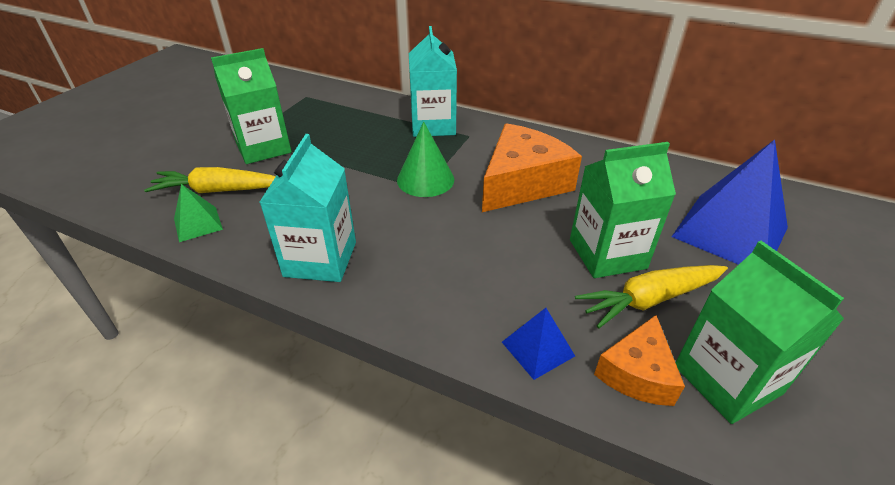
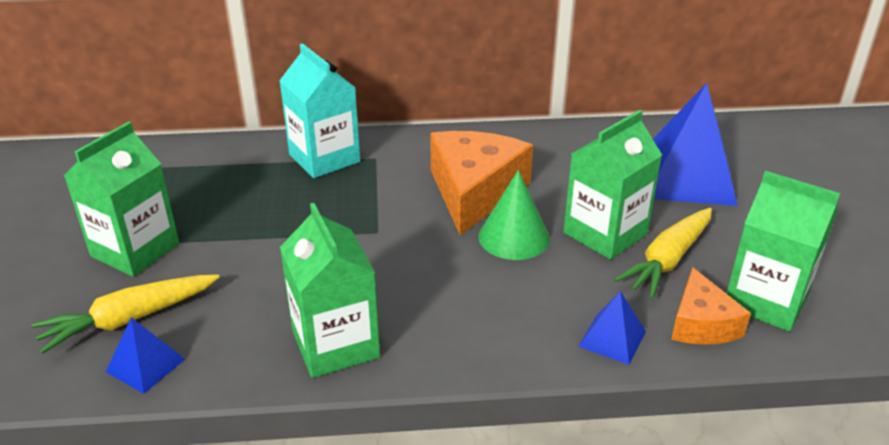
camera: 30 degrees left, 5 degrees down
(198, 224) = (145, 365): green pyramid -> blue pyramid
(320, 259) = (335, 344): turquoise carton -> green carton
(425, 179) = (371, 222): green cone -> green cone (514, 237)

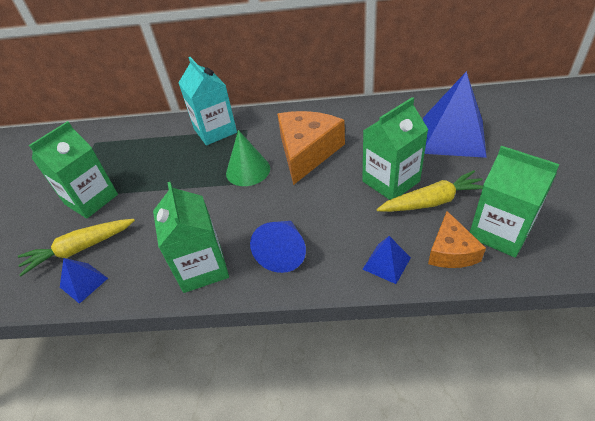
camera: 10 degrees right, 10 degrees up
(458, 324) = (283, 252): none -> blue cone
(514, 237) = (329, 185): green cone -> green cone (248, 170)
(668, 260) = (432, 201): yellow carrot -> yellow carrot turned 150 degrees counterclockwise

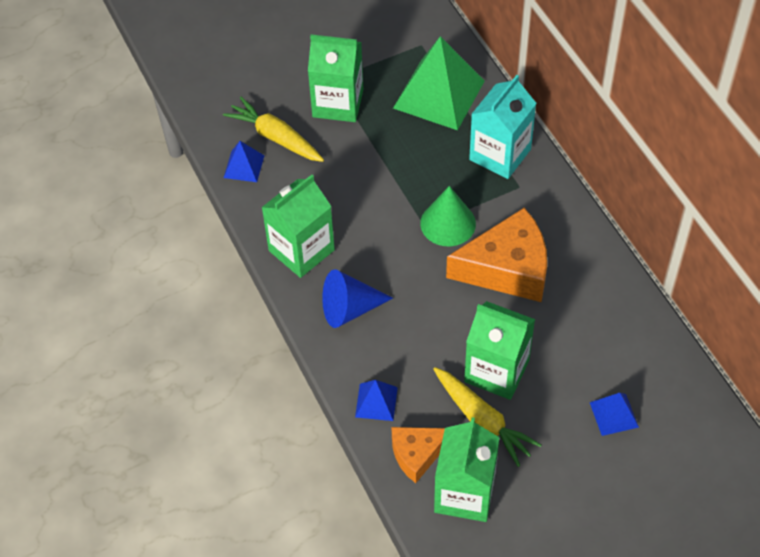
camera: 60 degrees right, 10 degrees up
(141, 145) = (438, 94): none -> green pyramid
(453, 136) = (614, 414): blue pyramid -> blue pyramid, size x0.47

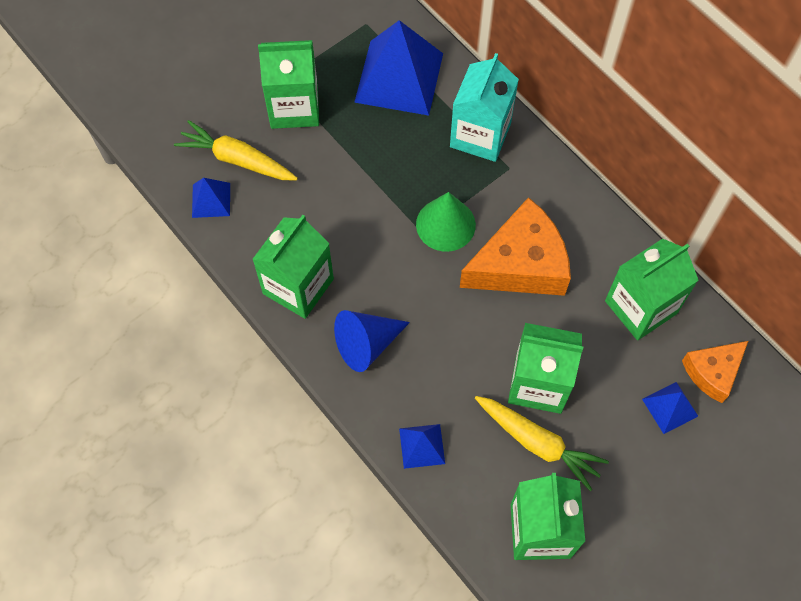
camera: 15 degrees left, 10 degrees up
(417, 454) = (480, 497): orange cheese -> orange cheese (713, 372)
(438, 94) = (399, 77): green pyramid -> blue pyramid
(610, 325) = (641, 307): none -> green carton

